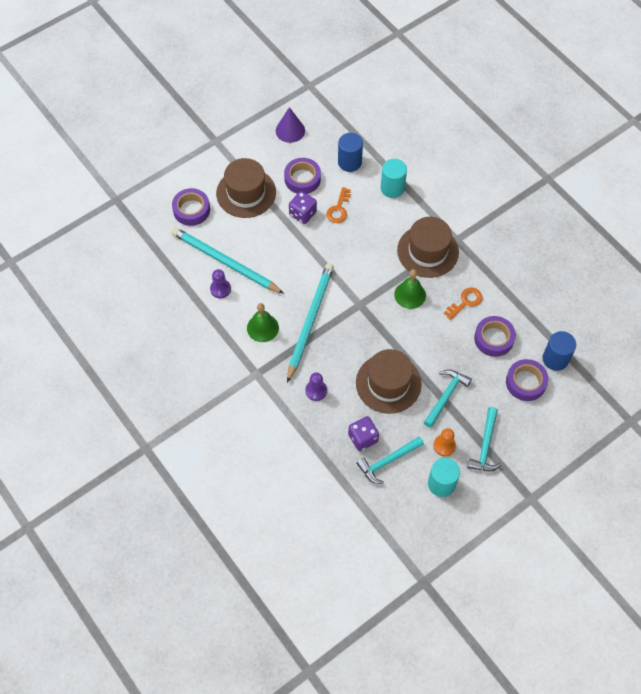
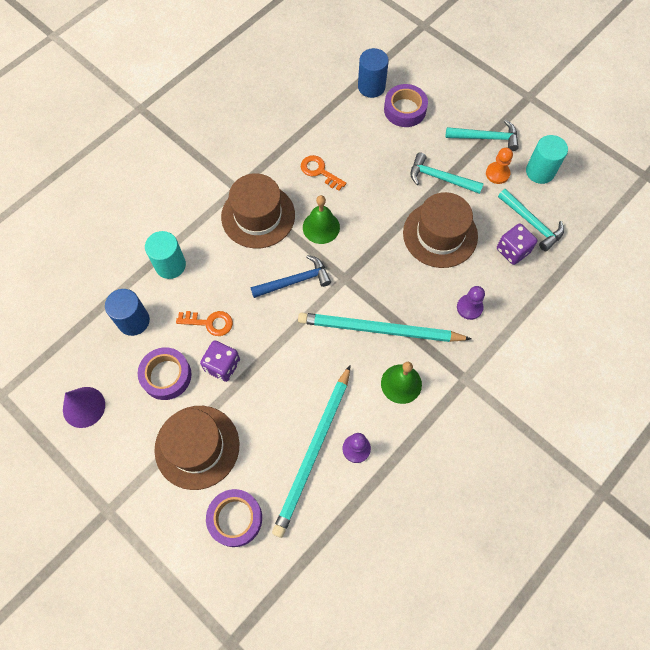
camera: 100 degrees left, 5 degrees up
(363, 269) = (295, 281): none -> blue hammer
(493, 339) = (360, 141): purple tape -> none

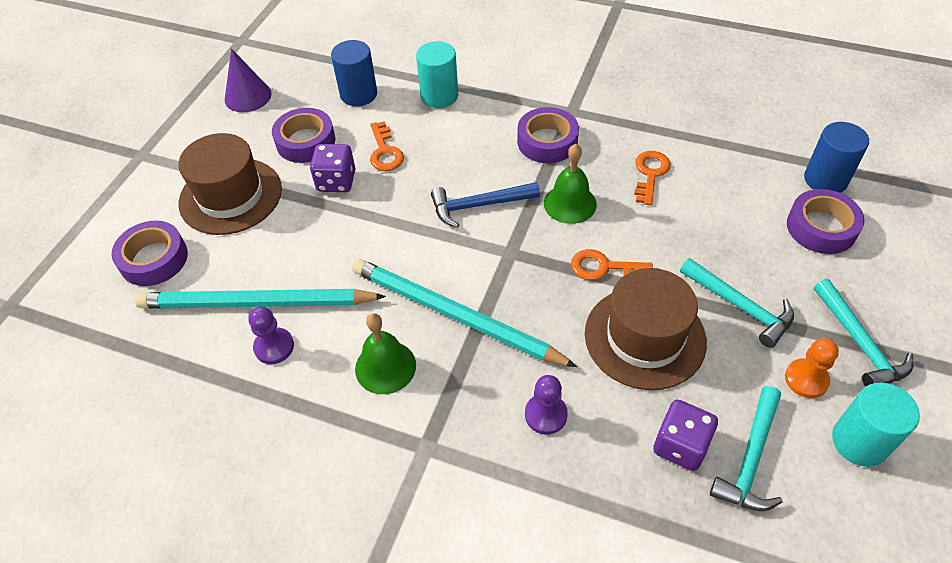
camera: 70 degrees right, 15 degrees down
(258, 216) = (547, 141): brown hat -> purple tape
(295, 281) = (478, 205): blue hammer -> blue hammer turned 120 degrees clockwise
(379, 329) = (454, 315): turquoise pencil -> turquoise pencil turned 45 degrees counterclockwise
(381, 232) = (603, 267): none -> orange key
(440, 178) = (740, 306): turquoise hammer -> turquoise hammer turned 135 degrees clockwise

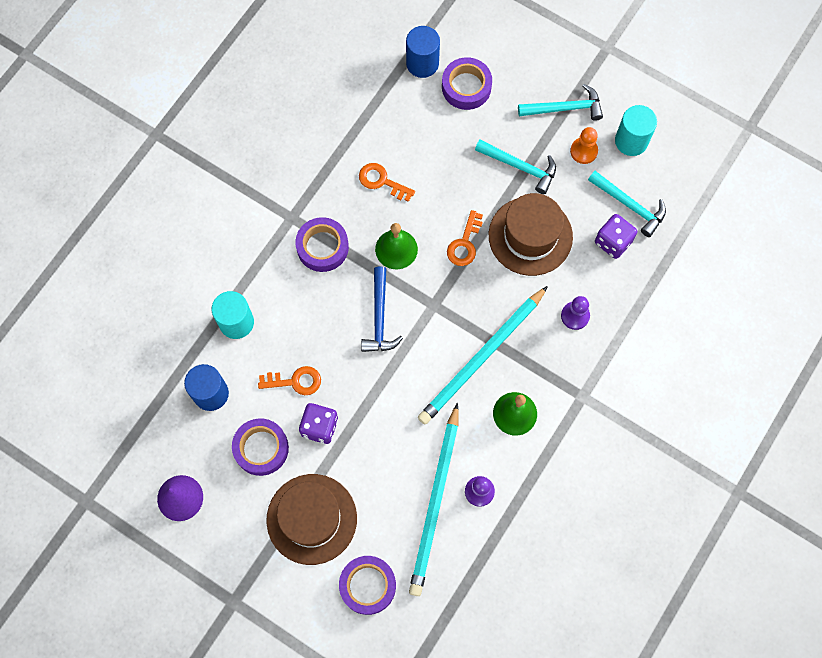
camera: 80 degrees left, 20 degrees up
(740, 306) = (520, 167): turquoise hammer -> turquoise hammer turned 60 degrees clockwise

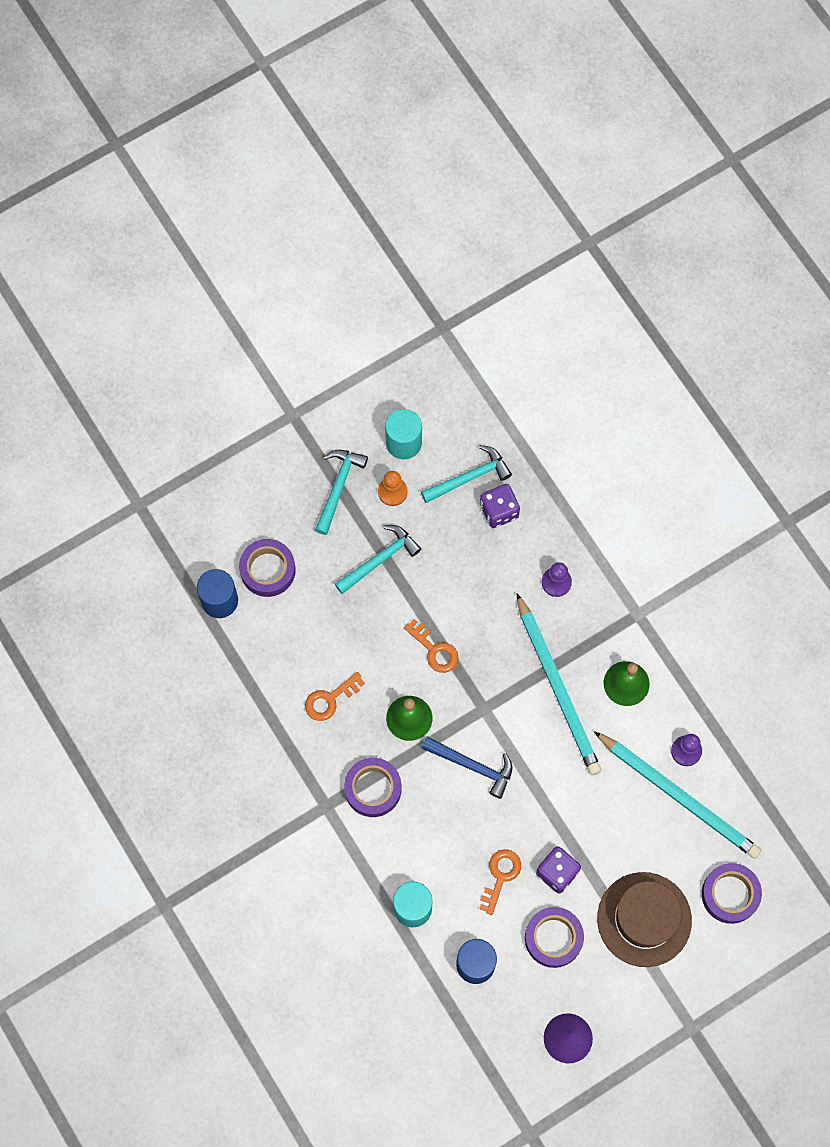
camera: 65 degrees left, 0 degrees up
(530, 236) = (456, 584): brown hat -> none

